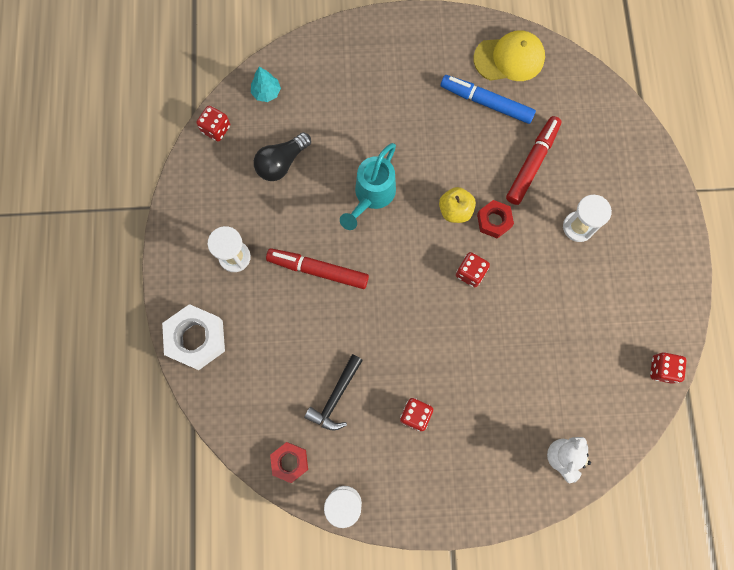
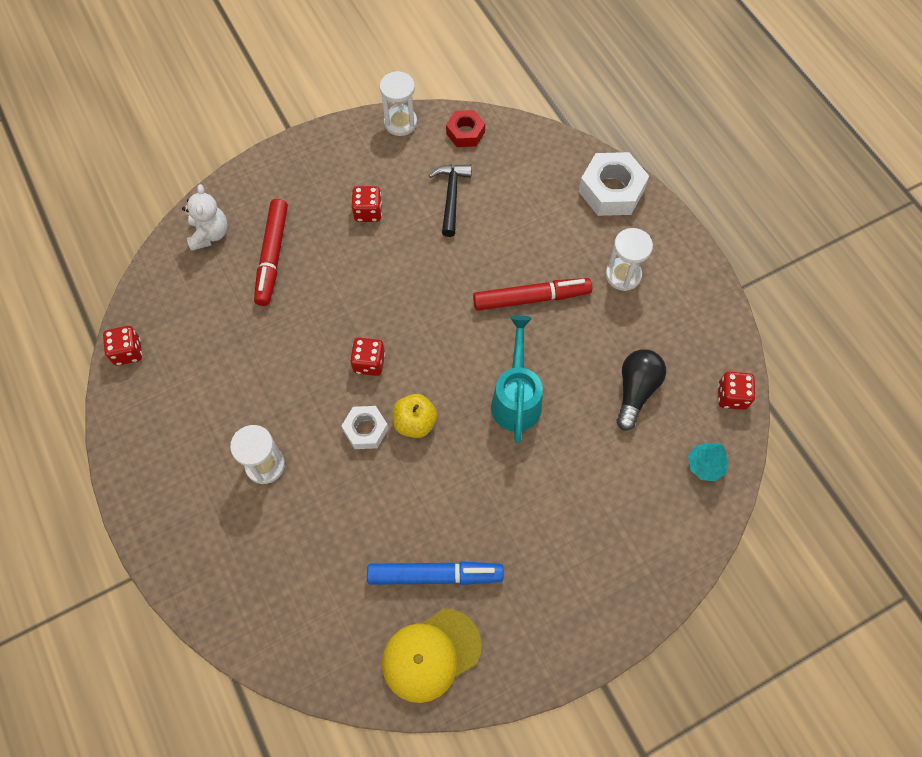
camera: 155 degrees right, 10 degrees down
(494, 221) = (365, 430): red nut -> white nut
(532, 164) = (347, 519): red marker -> red marker (272, 255)

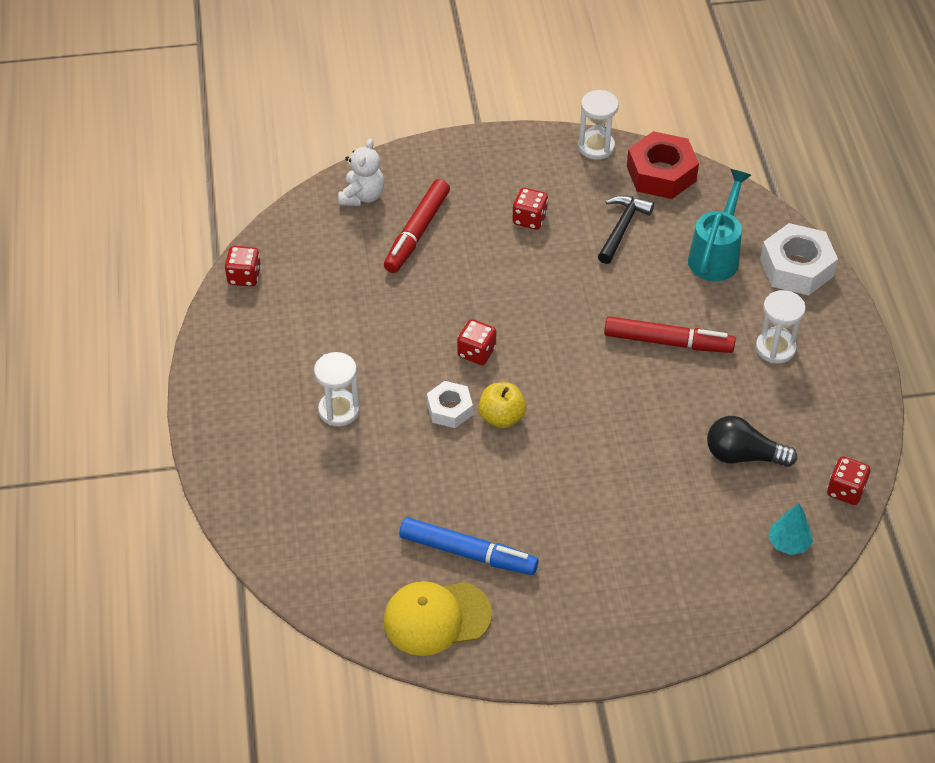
camera: 20 degrees right, 15 degrees down
(465, 133) = (661, 173): red nut -> red nut, size x1.66
(516, 397) = (614, 425): turquoise watering can -> turquoise watering can (716, 254)
(635, 391) = (743, 456): black light bulb -> black light bulb turned 120 degrees counterclockwise

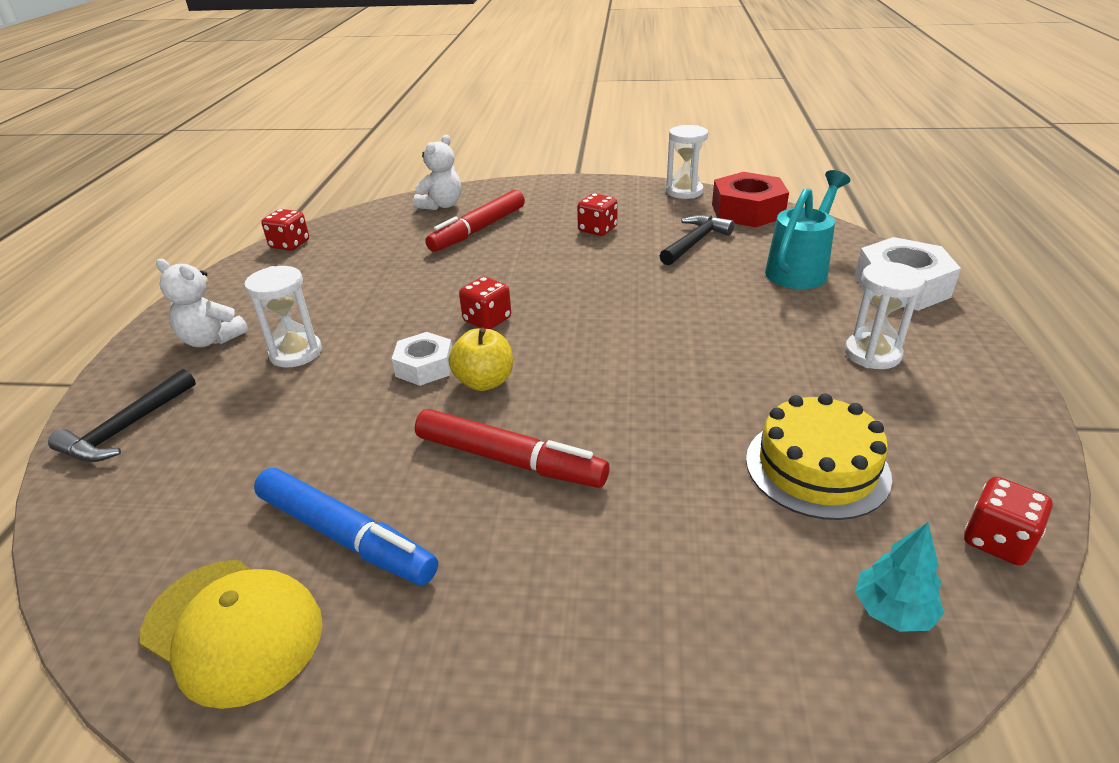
camera: 15 degrees right, 15 degrees down
(258, 406) = (211, 339): none -> white teddy bear
(259, 500) = (127, 428): none -> black hammer
(436, 618) = (233, 629): yellow cap -> yellow cap turned 150 degrees counterclockwise
(667, 342) = (725, 334): red marker -> red marker (508, 460)
(743, 456) = (817, 467): black light bulb -> yellow cake

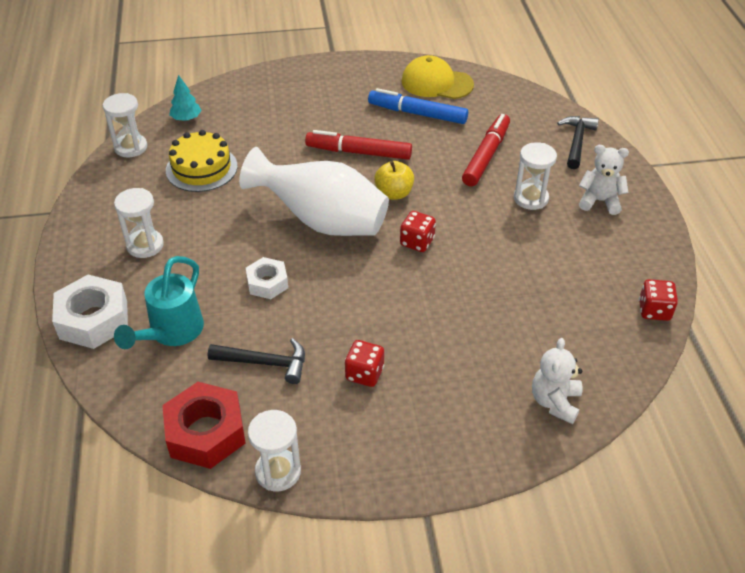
camera: 165 degrees right, 10 degrees up
(425, 366) = (437, 199): white nut -> white nut (267, 283)
(479, 229) = (486, 358): red marker -> red marker (486, 156)
(606, 356) = (322, 221): none -> white vase
(694, 242) = (264, 363): black hammer -> black hammer turned 105 degrees counterclockwise
(997, 540) = (131, 147): red dice -> white hourglass

